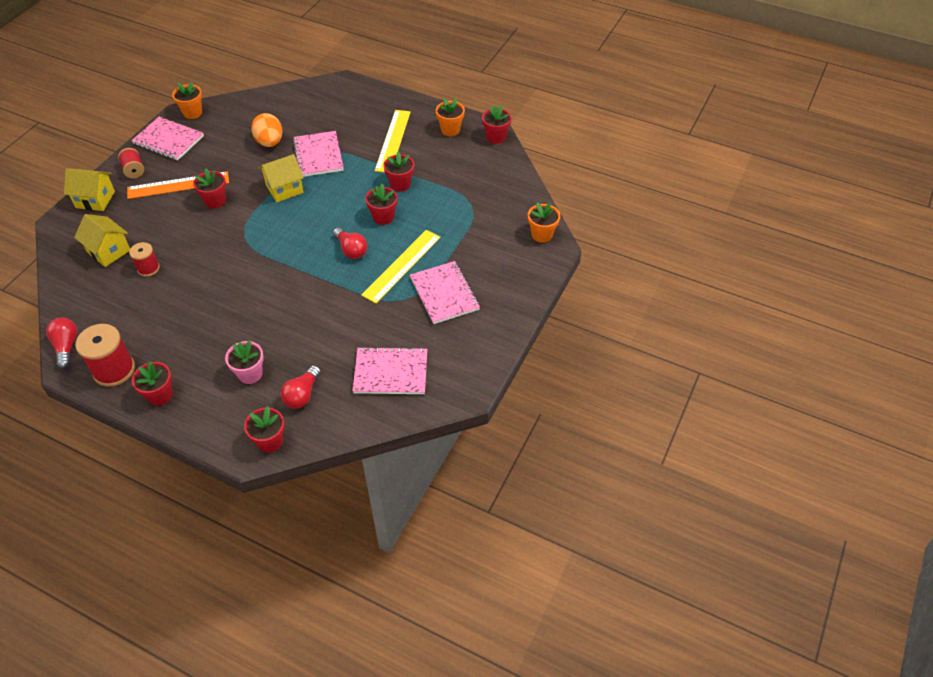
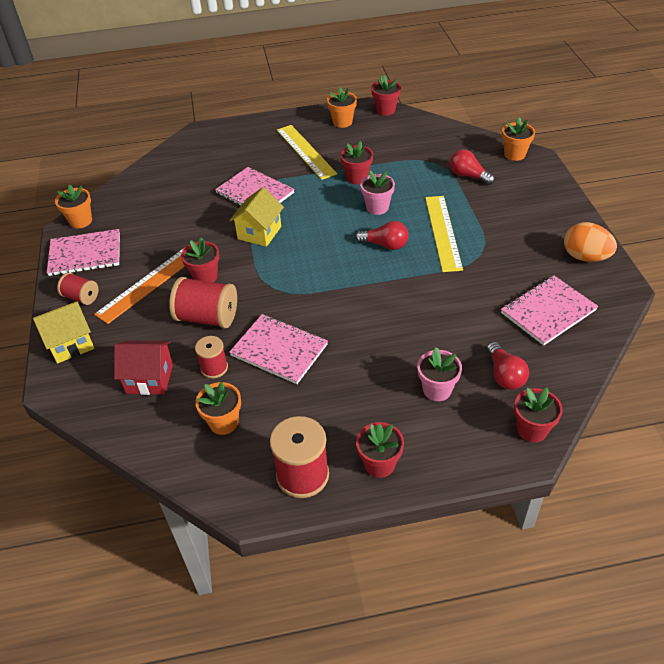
camera: 35 degrees left, 5 degrees down
(66, 346) = (221, 489): red light bulb -> red light bulb (468, 176)
(109, 251) = (150, 378): yellow house -> red house
(113, 307) = (223, 422): none -> orange flower pot
(183, 231) = (207, 317): none -> red spool
(270, 142) = (194, 206): orange egg -> orange egg (585, 257)
(383, 217) = (377, 207): red flower pot -> pink flower pot
(444, 294) = (504, 232): pink notebook -> pink notebook (279, 350)

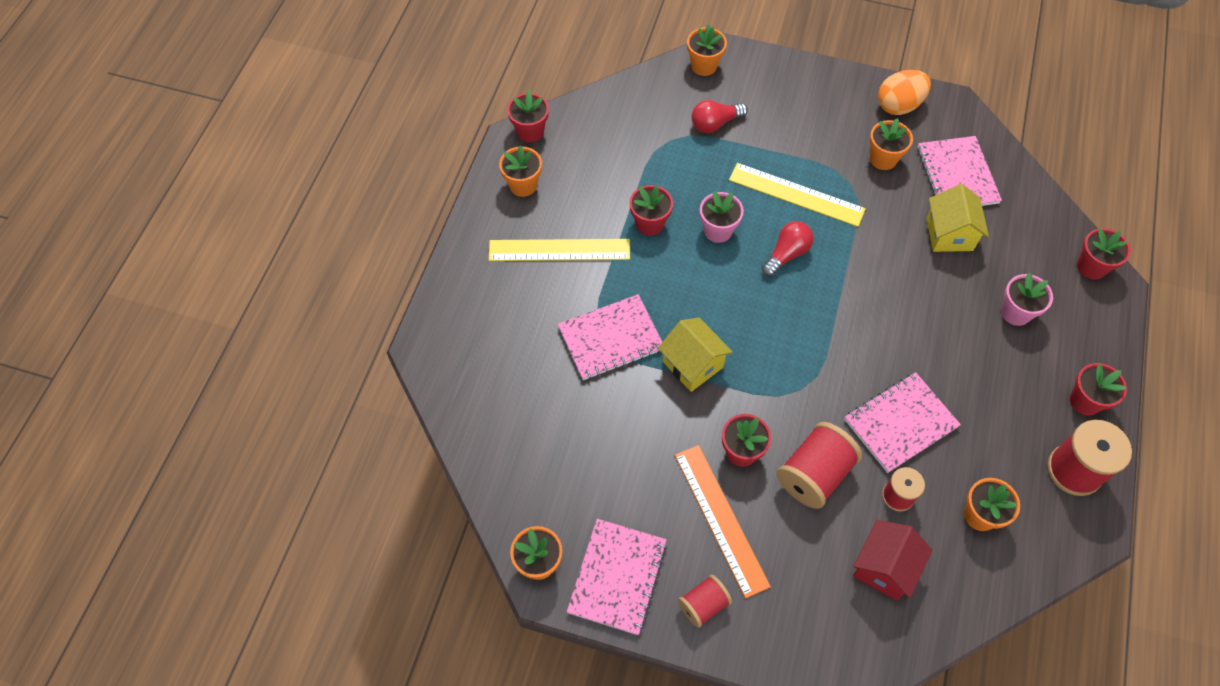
camera: 65 degrees left, 15 degrees up
(71, 344) = (785, 640): yellow house -> yellow house (949, 234)
(504, 375) = (1020, 252): red light bulb -> none
(521, 265) = (883, 159): none -> orange flower pot

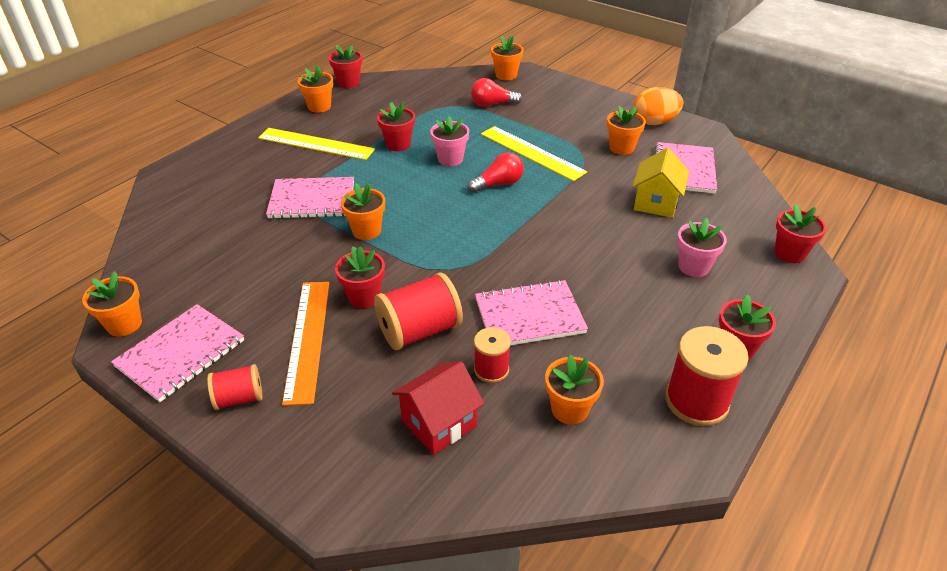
camera: 20 degrees right, 20 degrees down
(692, 364) = (366, 231): yellow house -> orange flower pot

